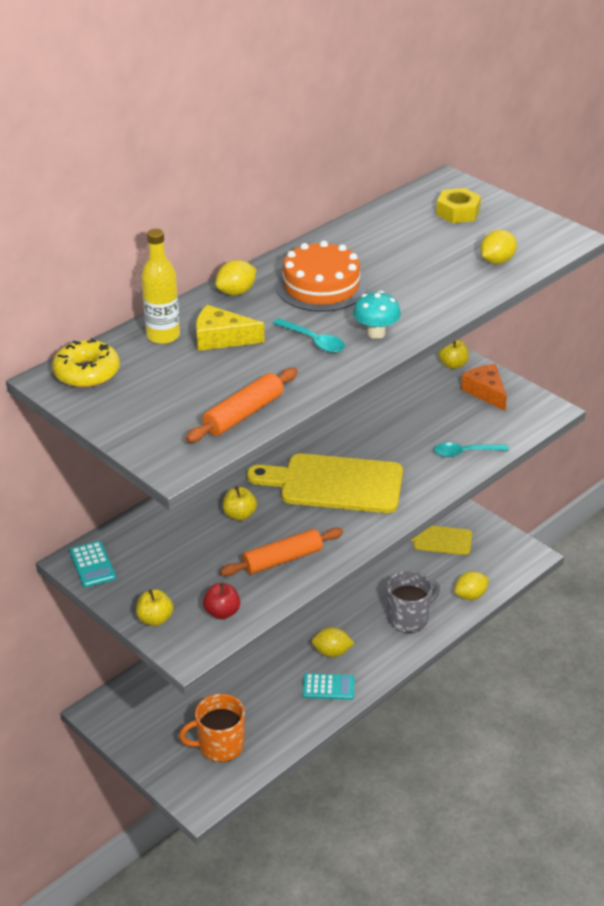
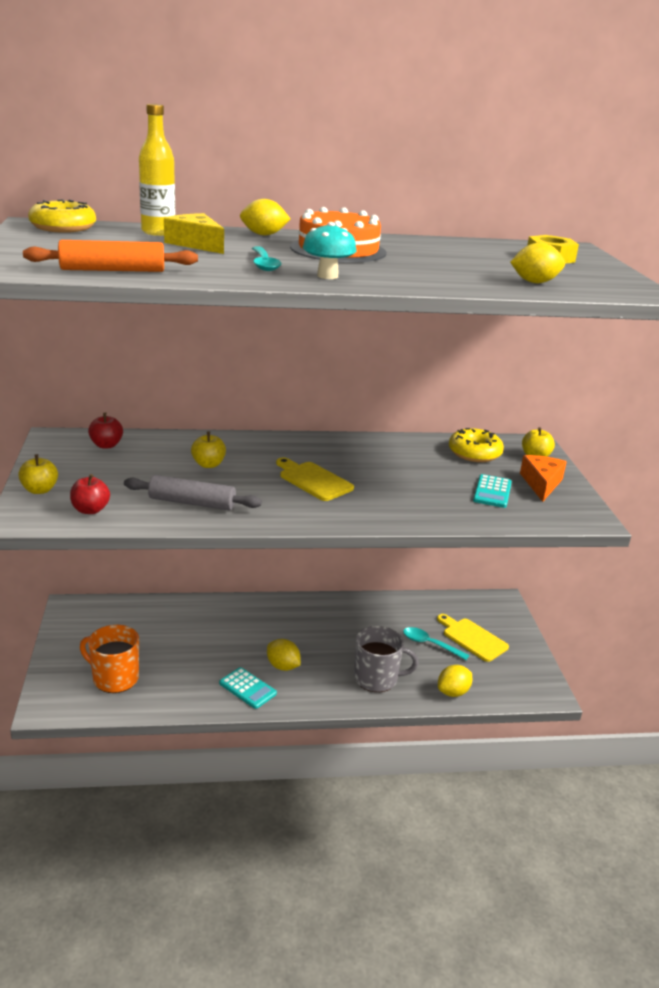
camera: 35 degrees right, 10 degrees down
(92, 565) = (60, 443): turquoise calculator -> turquoise calculator (492, 492)
(132, 543) = (106, 445): none -> red apple
(282, 560) = (192, 503): orange rolling pin -> grey rolling pin
(335, 484) = (313, 480): yellow cutting board -> yellow cutting board, size x0.57
(409, 385) = (474, 453): none -> yellow donut
(465, 452) = (461, 511): turquoise spoon -> turquoise spoon (430, 644)
(470, 595) = (453, 692): yellow lemon -> yellow lemon turned 45 degrees counterclockwise

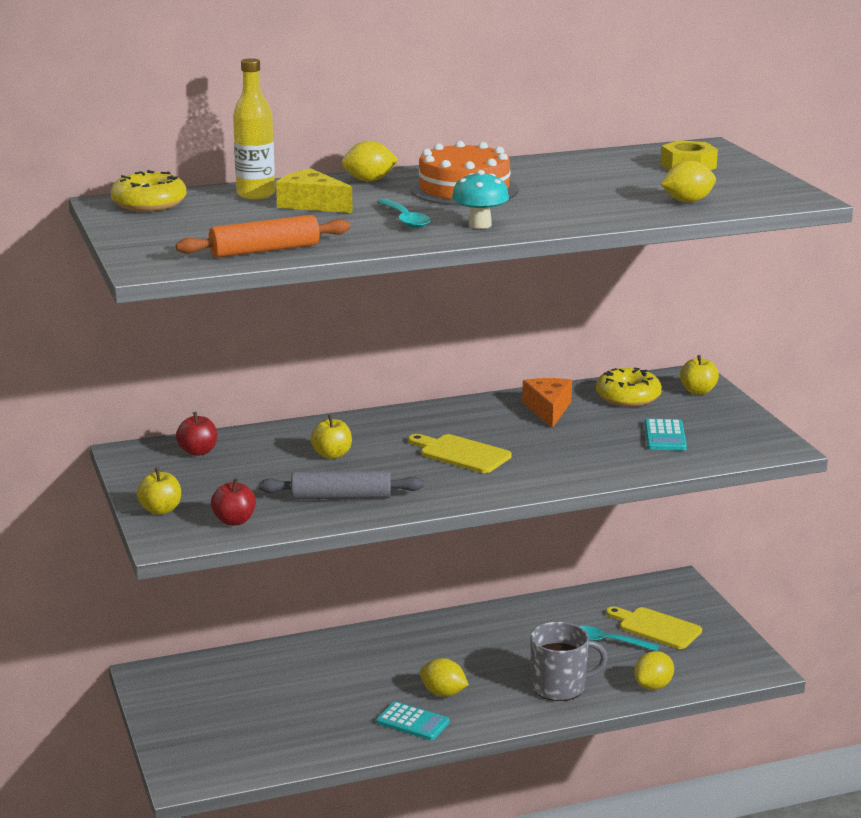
camera: 10 degrees left, 5 degrees down
(114, 678) = (248, 738): orange mug -> none
(541, 483) = (715, 419): orange cheese -> orange cheese (548, 409)

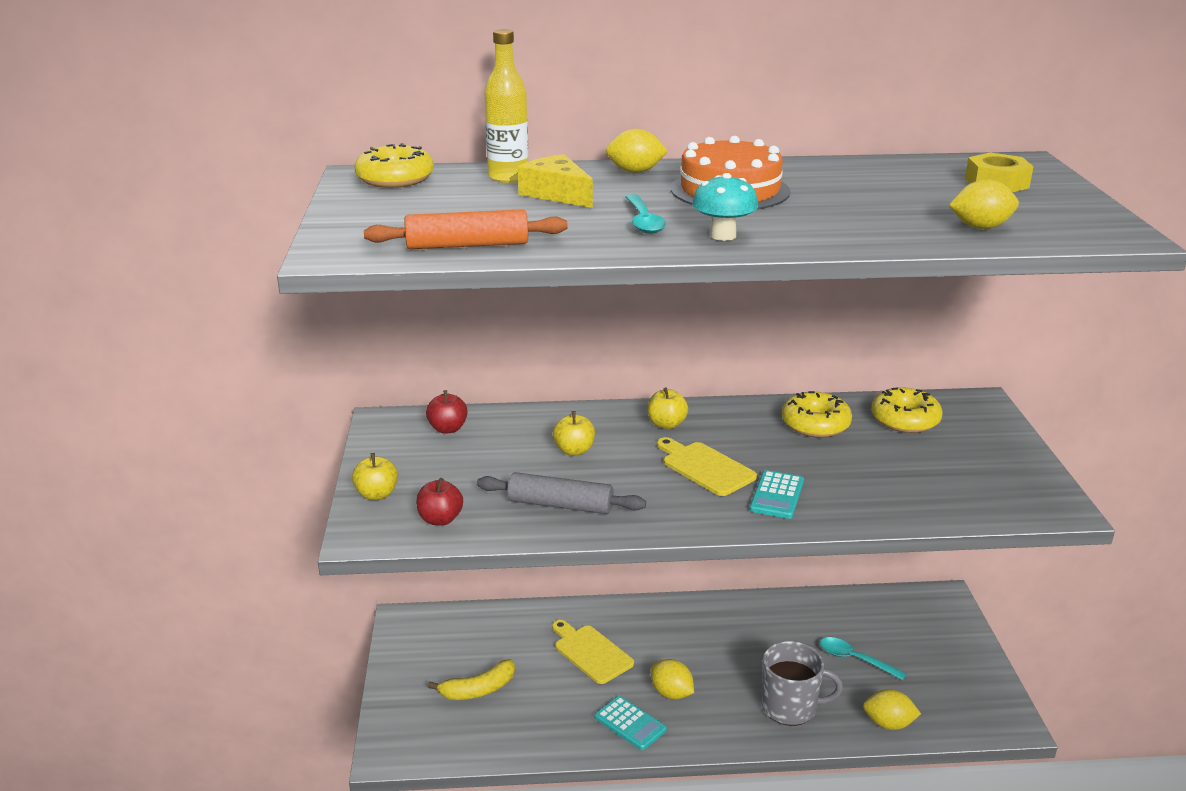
camera: 15 degrees right, 5 degrees up
(251, 719) = (478, 689): none -> yellow banana
(548, 409) = (815, 424): orange cheese -> yellow donut
(653, 686) = (888, 724): yellow lemon -> yellow lemon turned 45 degrees clockwise
(656, 628) = (909, 650): yellow cutting board -> yellow cutting board (591, 652)
(665, 436) = (931, 475): turquoise calculator -> turquoise calculator (776, 495)
(698, 391) = (983, 422): yellow apple -> yellow apple (666, 424)

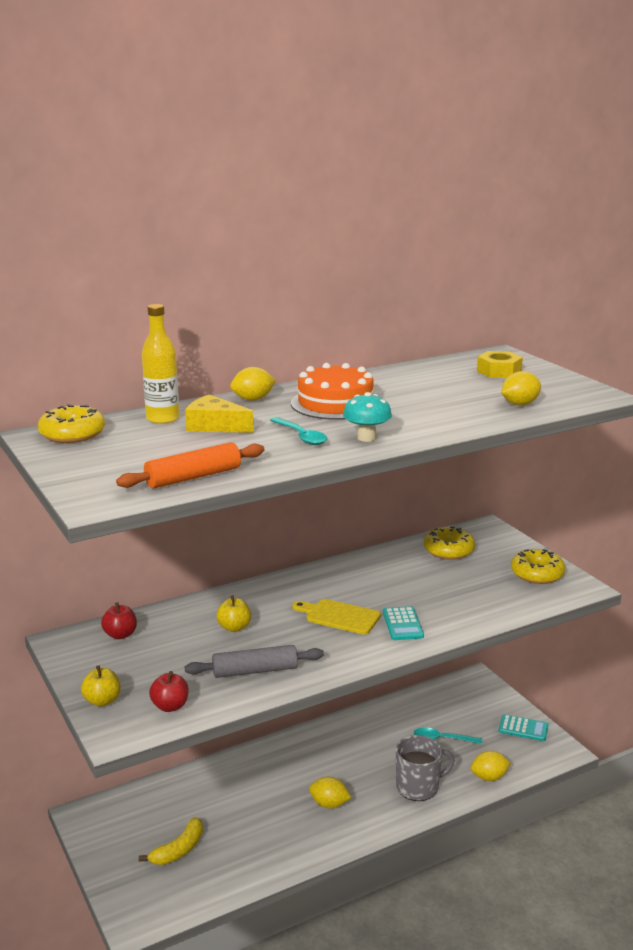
camera: 25 degrees left, 5 degrees down
(591, 652) = (251, 793): yellow cutting board -> none
(630, 723) = (312, 836): turquoise calculator -> turquoise calculator (523, 728)
(666, 424) = (288, 591): yellow apple -> none
(815, 424) = (392, 567): yellow donut -> yellow donut (537, 574)

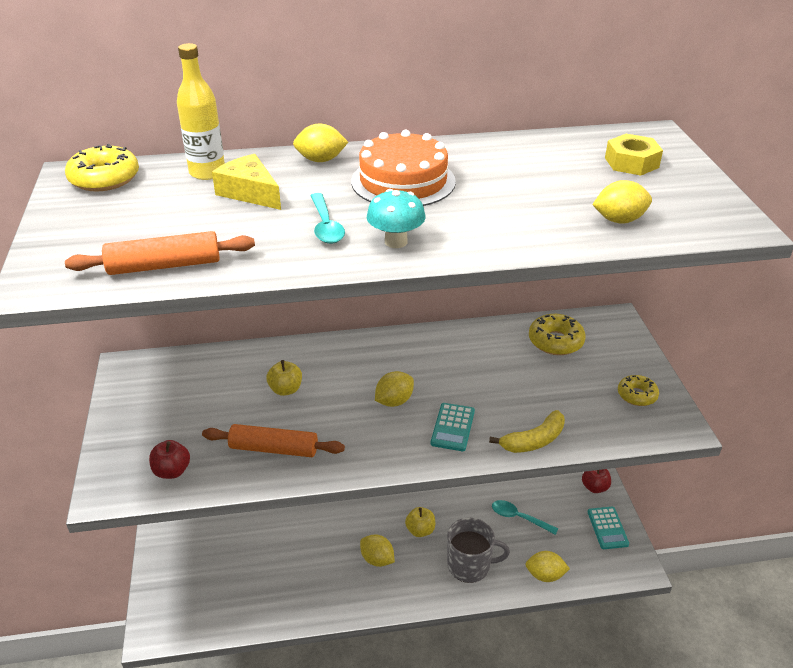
camera: 20 degrees right, 15 degrees up
(102, 701) = (118, 447): yellow apple -> yellow apple (420, 530)
(120, 635) = (179, 372): red apple -> red apple (594, 487)
(179, 850) = (224, 567): yellow banana -> yellow banana (534, 441)
(255, 671) = (274, 449): grey rolling pin -> orange rolling pin
(339, 616) = (394, 401): yellow cutting board -> yellow lemon
(523, 728) = (607, 528): turquoise calculator -> turquoise calculator turned 45 degrees clockwise
(537, 574) = (637, 395): yellow donut -> yellow donut, size x0.66

